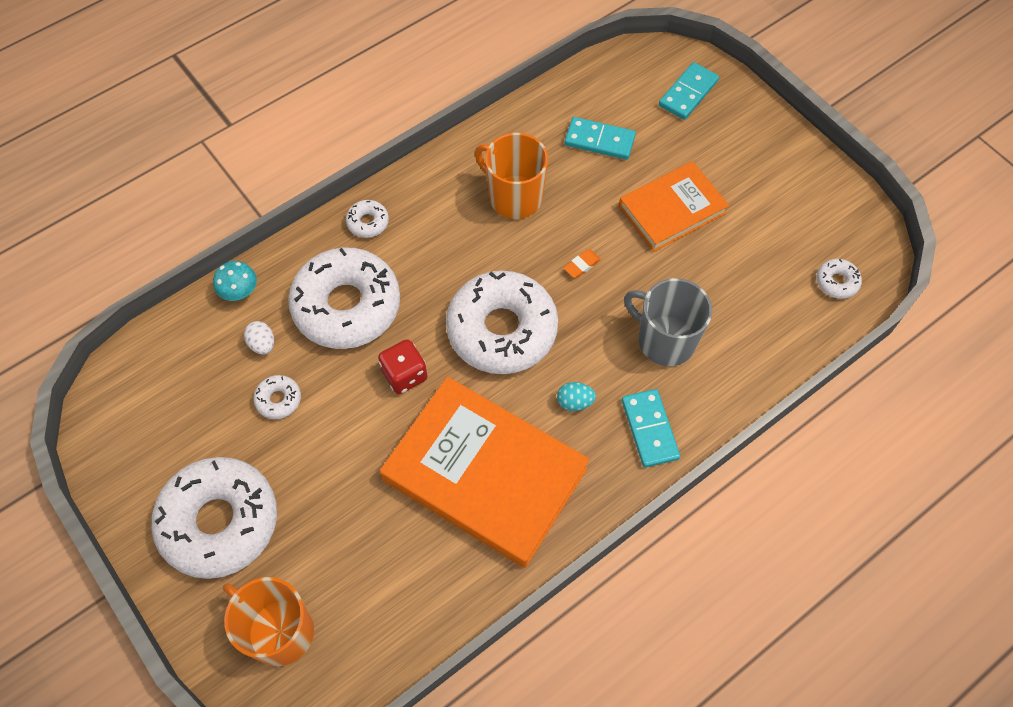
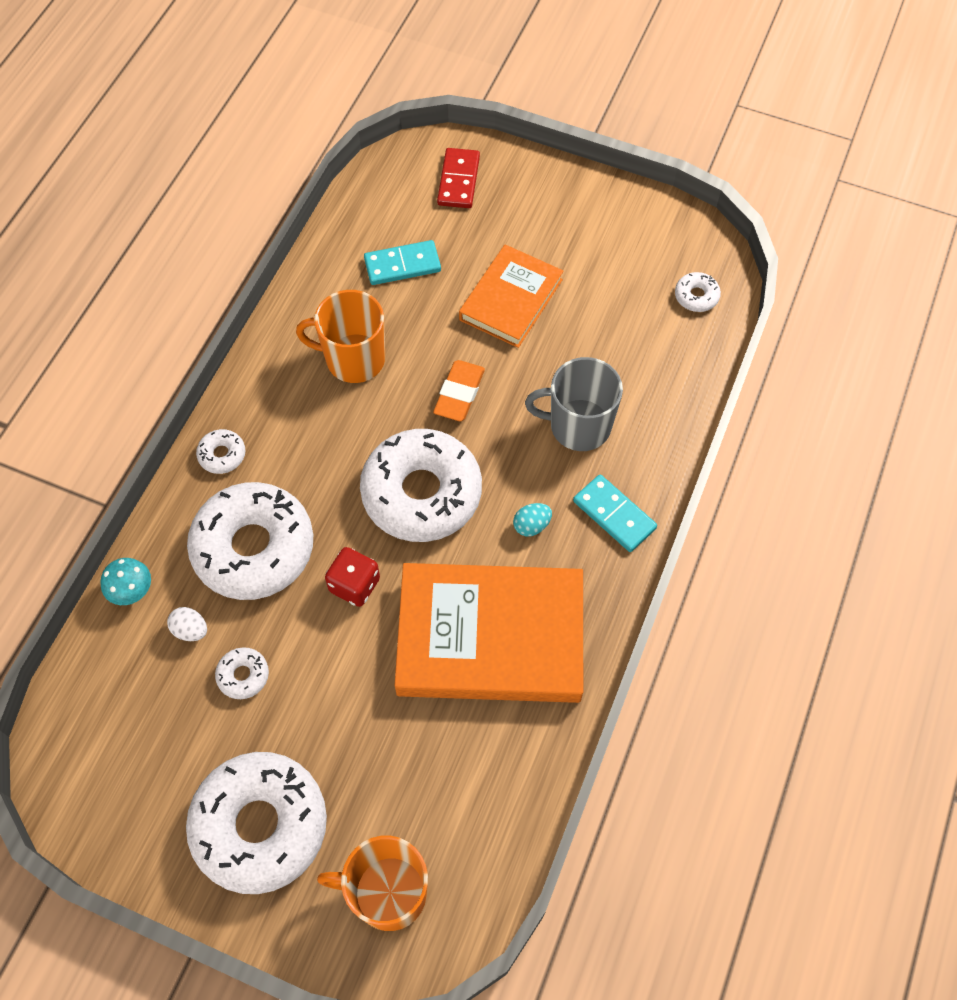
camera: 30 degrees left, 0 degrees up
(581, 265) = (459, 394): orange eraser -> orange eraser, size x1.77
(688, 93) = (459, 180): turquoise domino -> red domino

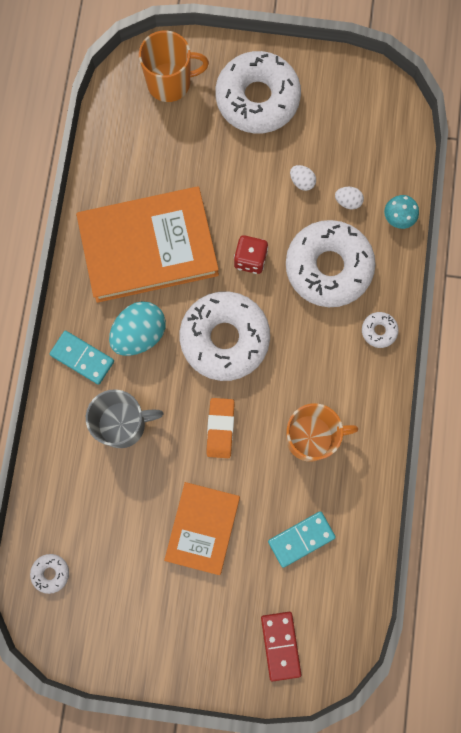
camera: 165 degrees right, 15 degrees up
(243, 675) = (302, 182): white donut -> white egg
(531, 525) = (139, 334): turquoise egg -> turquoise egg, size x2.06

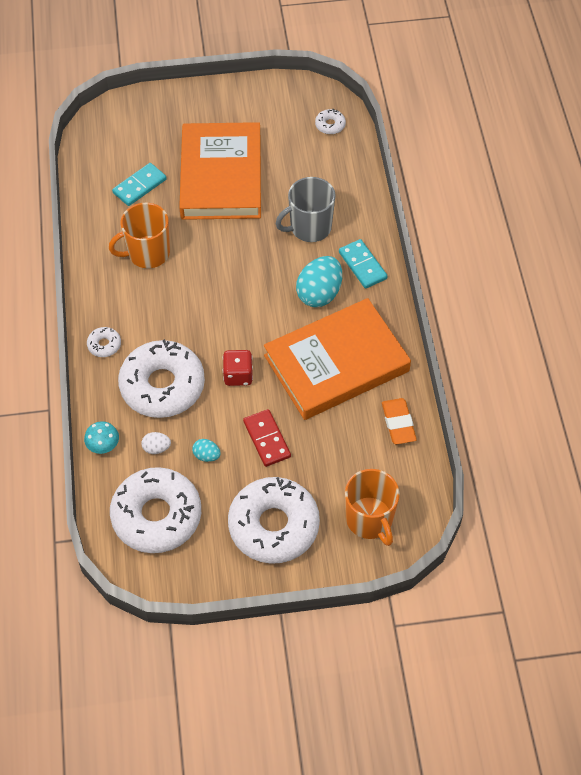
camera: 165 degrees right, 20 degrees down
(82, 358) = (362, 265): turquoise domino -> turquoise domino turned 45 degrees clockwise
(170, 83) = (370, 520): orange mug -> orange mug turned 90 degrees counterclockwise
(203, 528) = (221, 176): orange book -> orange book, size x1.67
(220, 428) = (227, 243): orange eraser -> orange eraser (398, 423)
(224, 339) = (243, 307): white donut -> white donut (157, 516)
(280, 645) = (140, 121): red domino -> red domino (267, 439)
(302, 182) = (206, 455): white egg -> turquoise egg

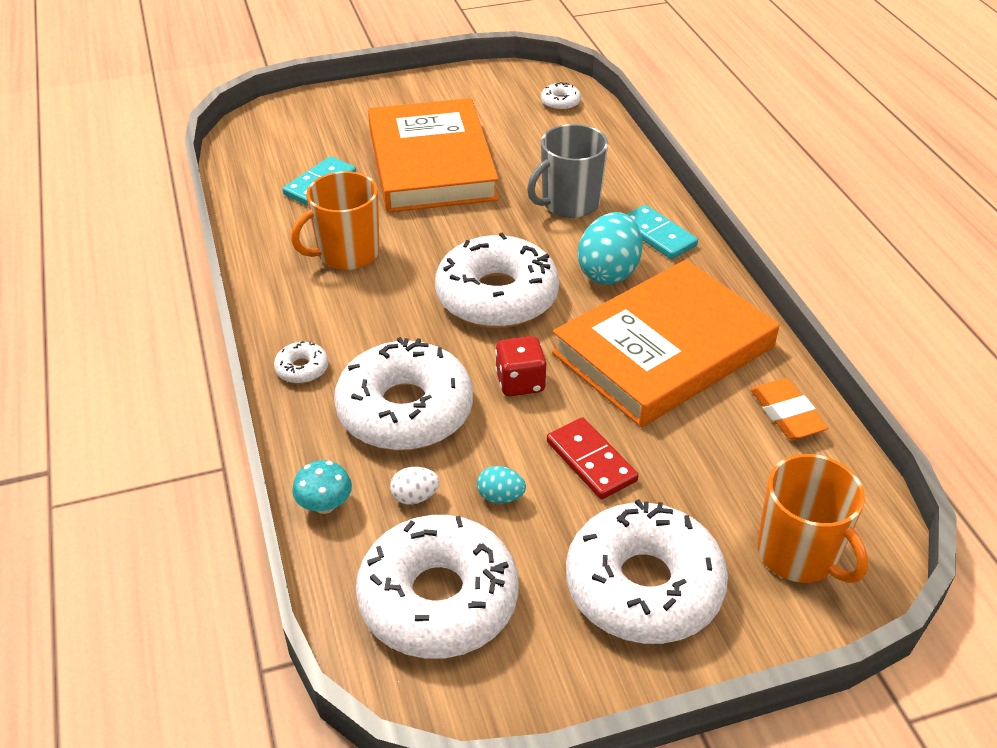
camera: 10 degrees left, 15 degrees down
(239, 304) = (497, 296): none -> white donut

